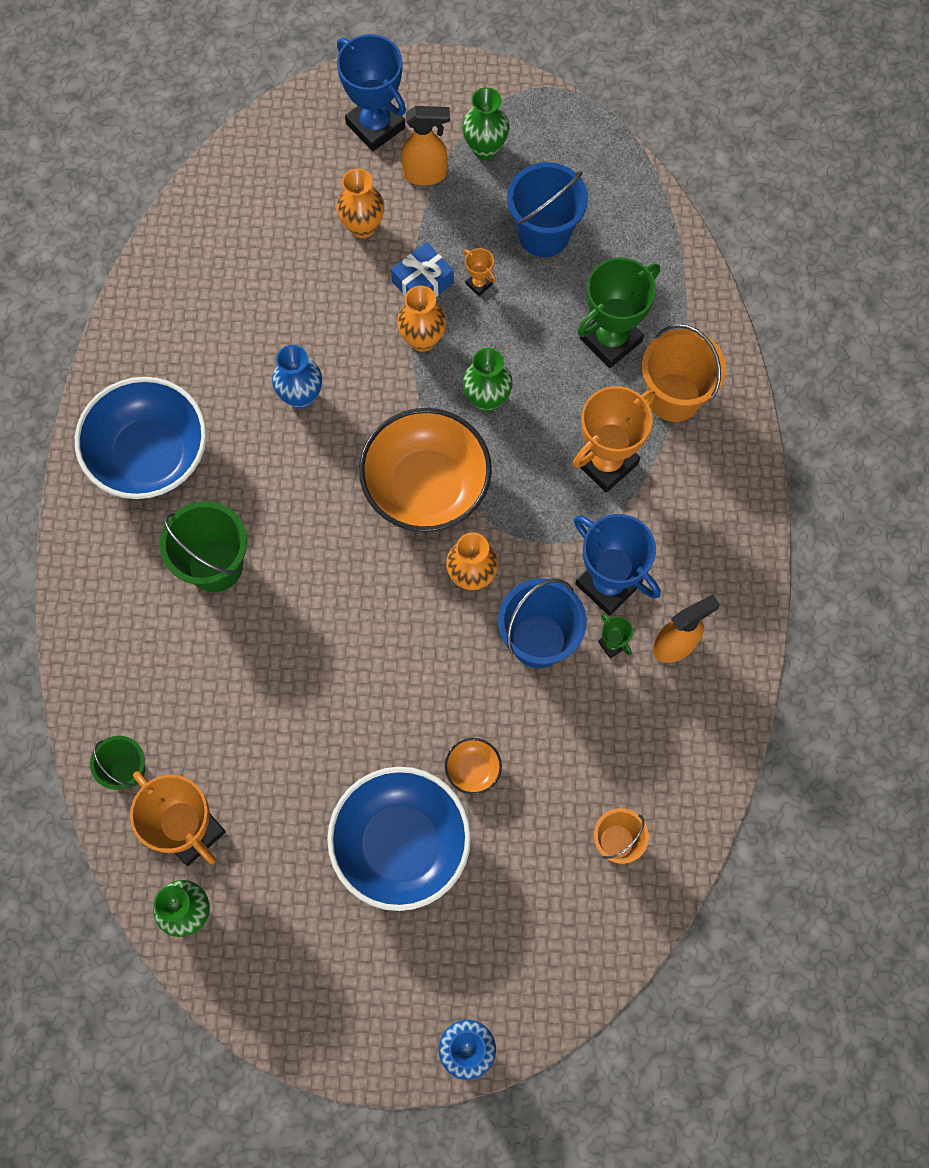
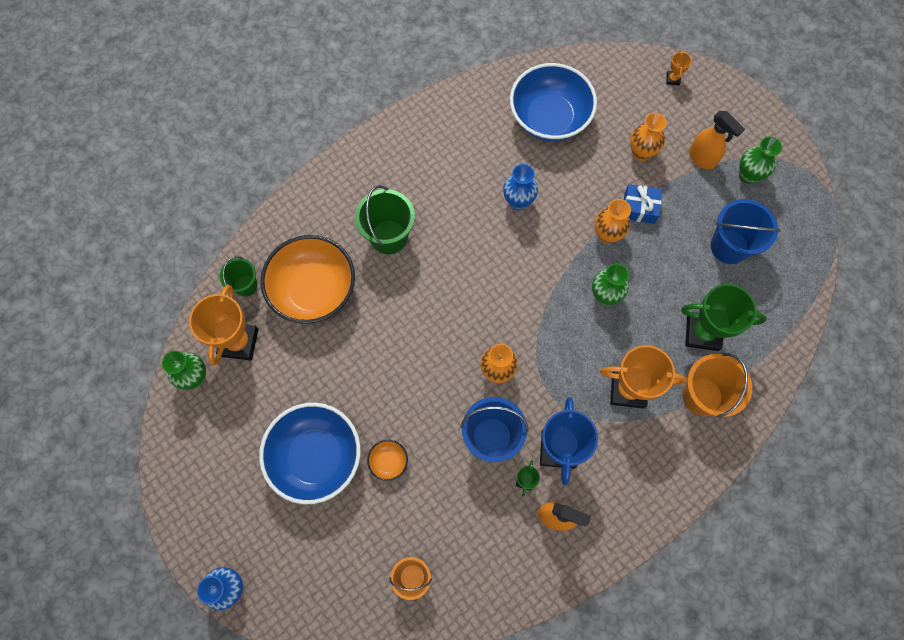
camera: 50 degrees right, 0 degrees up
(150, 455) = (420, 157): blue bowl -> blue bowl (549, 118)
(375, 126) = (704, 112): blue trophy -> none
(426, 486) = (526, 305): orange bowl -> orange bowl (313, 290)
(479, 284) = (666, 237): orange trophy -> orange trophy (672, 79)

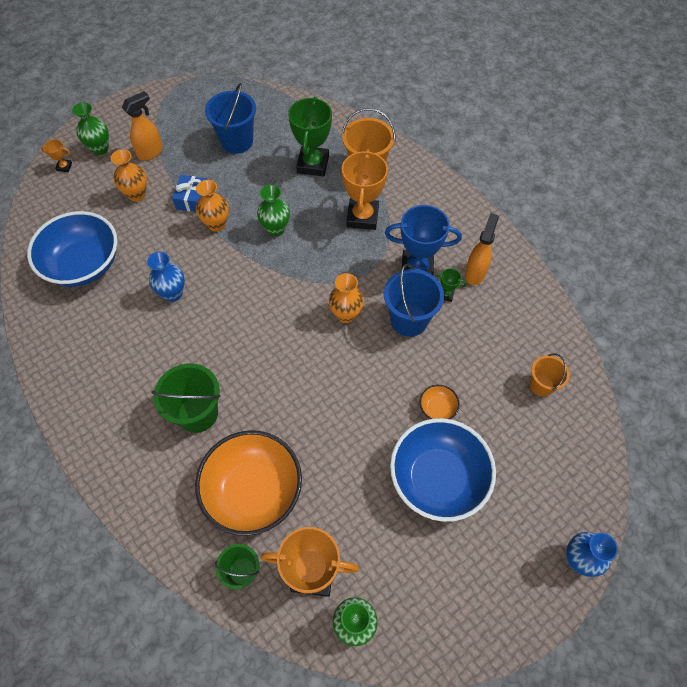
camera: 90 degrees left, 10 degrees down
(748, 175) = (172, 124): green vase -> green vase (100, 149)

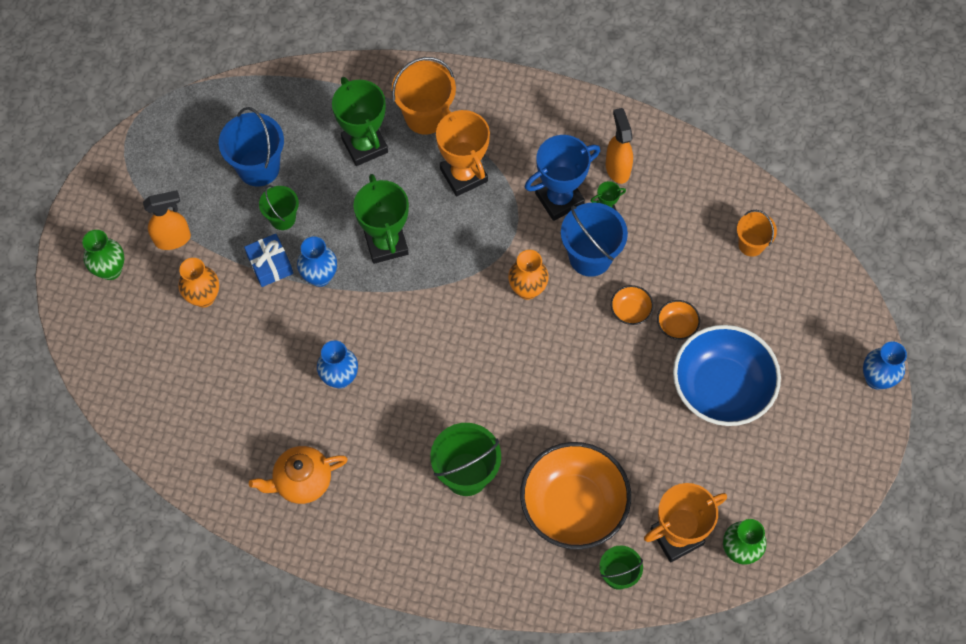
camera: 35 degrees left, 5 degrees up
(64, 167) = (90, 316): orange trophy -> none
(84, 265) = (219, 407): blue bowl -> none
(89, 344) = (302, 481): none -> orange teapot
(151, 152) = (173, 239): orange spray bottle -> orange spray bottle turned 60 degrees clockwise
(216, 224) = (320, 276): orange vase -> blue vase
(225, 177) = (282, 218): none -> green bucket
(276, 229) = (386, 243): green vase -> green trophy
(410, 375) = (630, 311): none -> orange bowl

